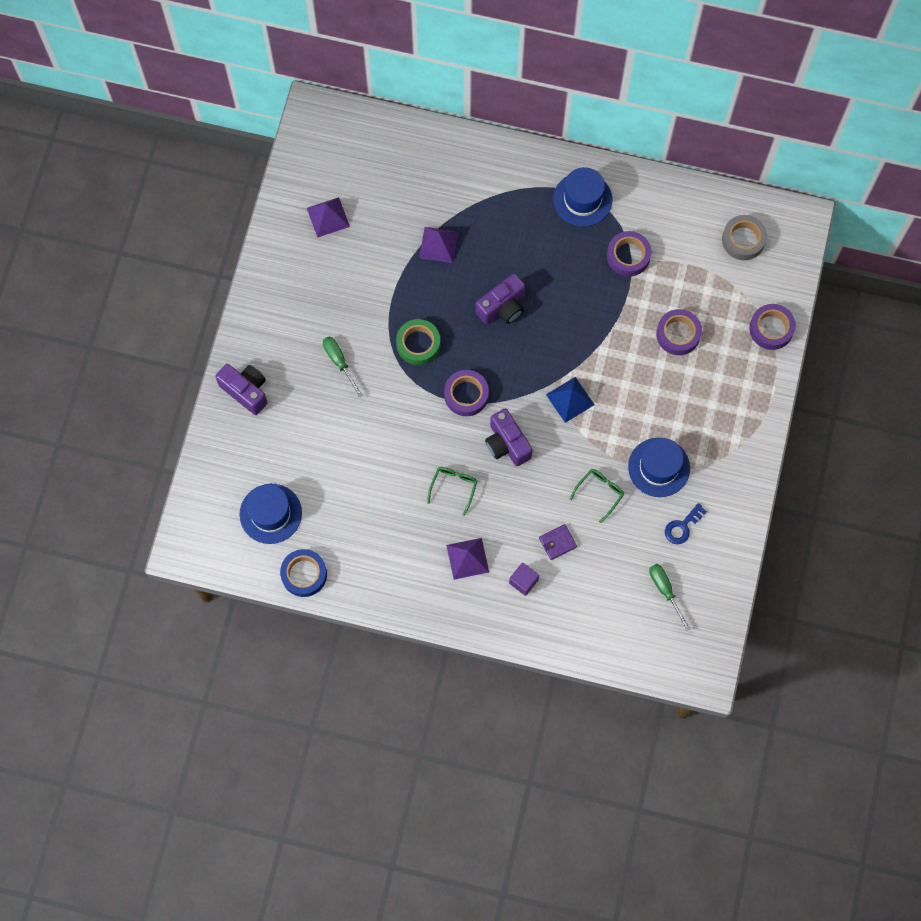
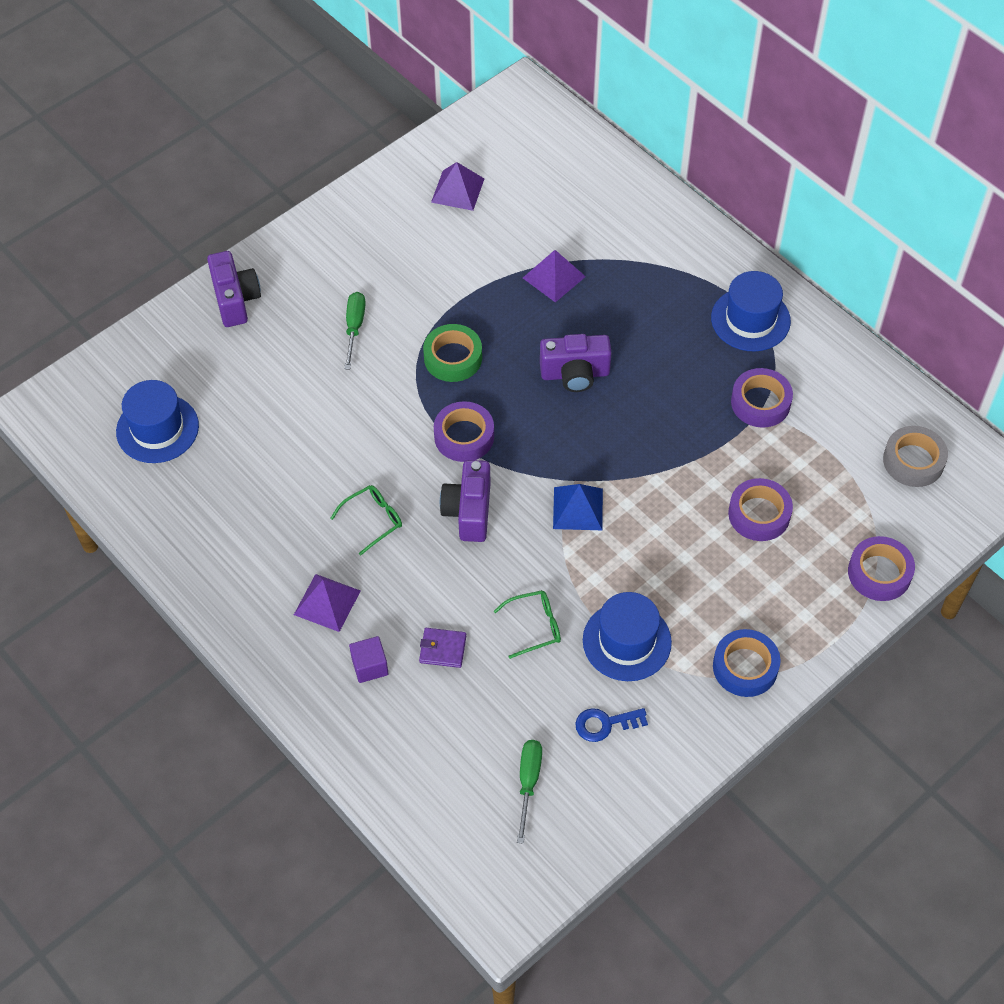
camera: 35 degrees right, 15 degrees down
(304, 574) = (139, 509): blue tape -> blue tape (745, 667)

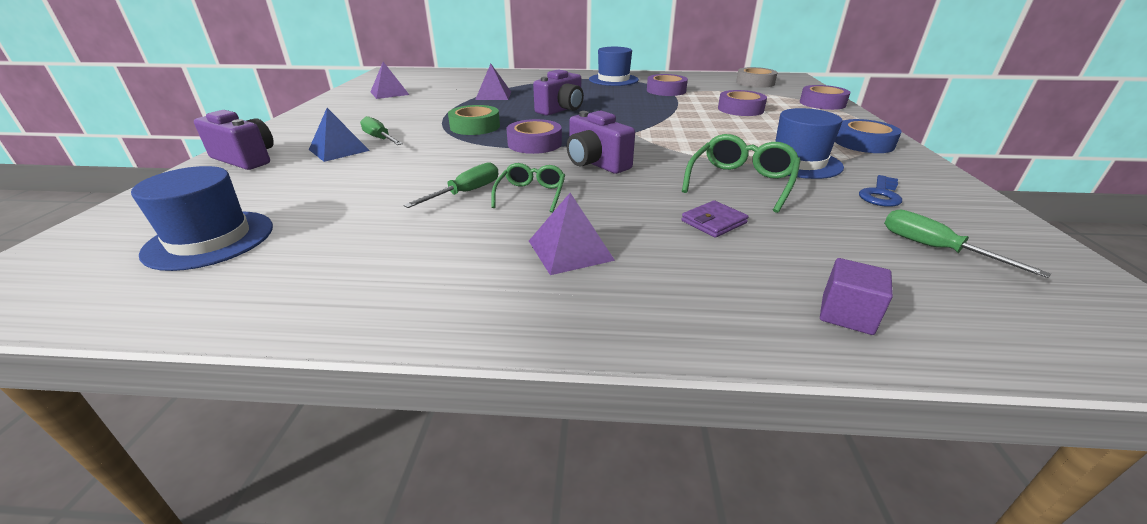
camera: 45 degrees left, 25 degrees down
(335, 482) = (466, 192): none -> green screwdriver
(370, 666) = (683, 264): purple cube -> purple cube (847, 314)
(534, 626) = (741, 182): green glasses -> green glasses, size x1.56
(578, 508) = (657, 138): blue pyramid -> blue pyramid (339, 150)

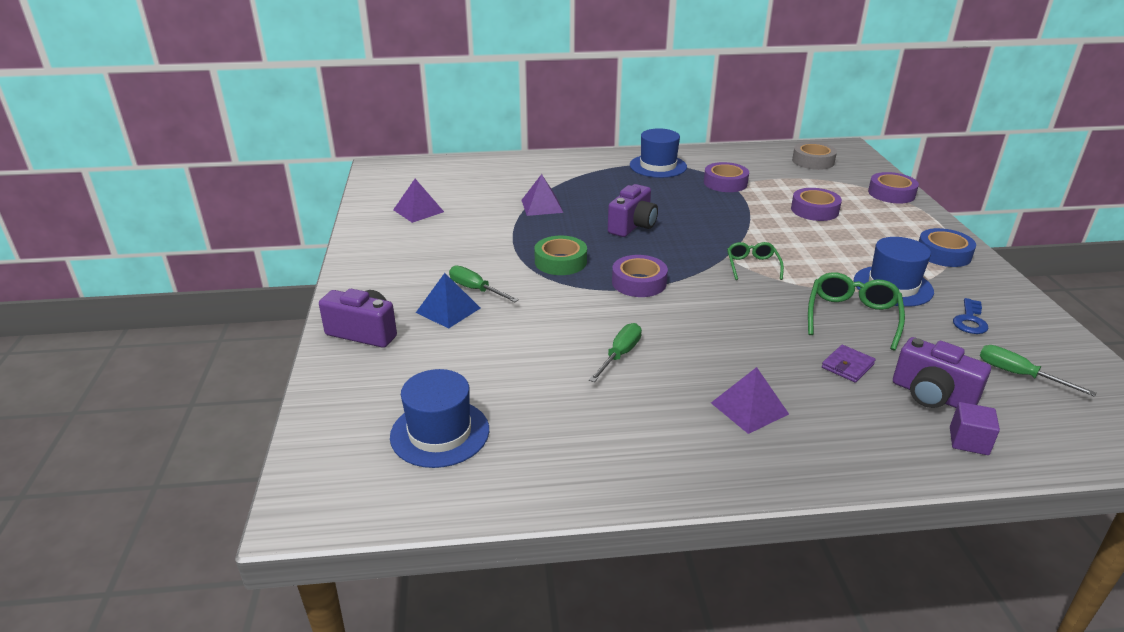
camera: 10 degrees left, 0 degrees up
(531, 194) = (679, 351): green glasses -> green glasses (752, 266)
(595, 163) = (713, 305): purple camera -> purple camera (932, 395)

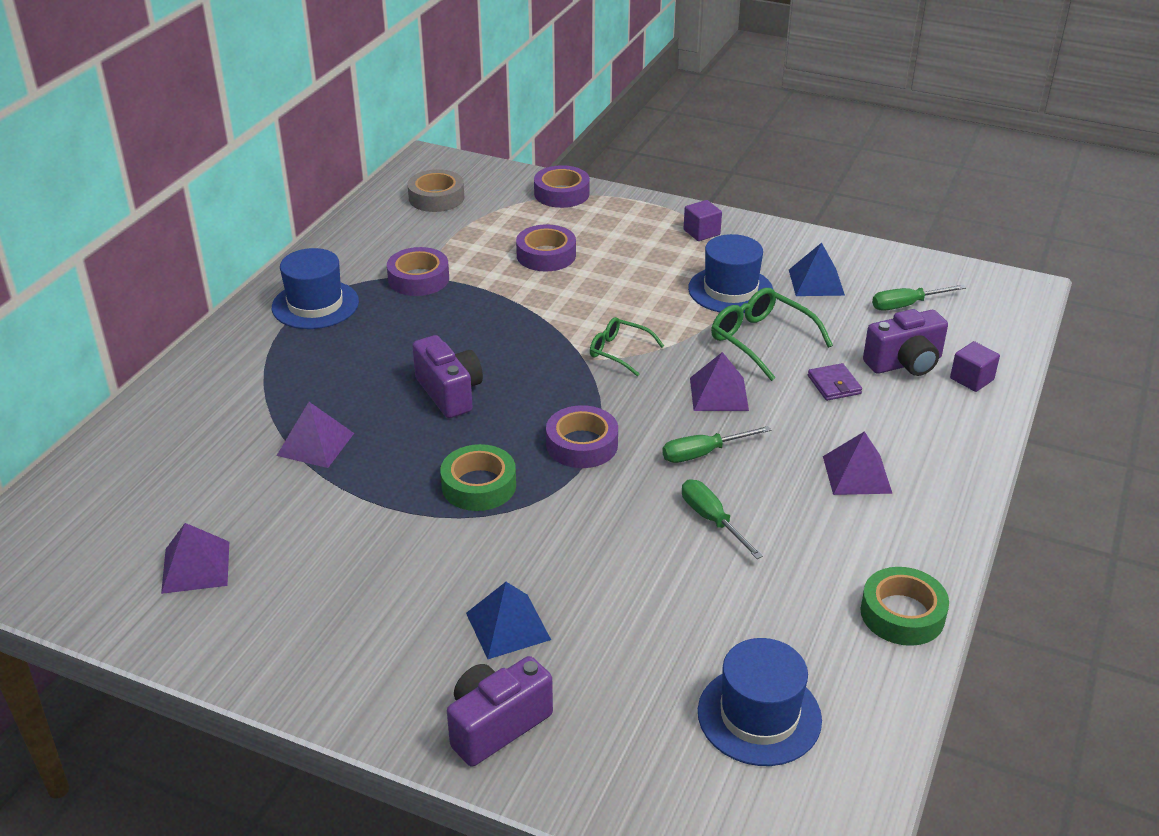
camera: 60 degrees left, 5 degrees up
(476, 289) = (479, 584): green screwdriver -> green screwdriver (703, 453)
(605, 478) = (902, 614): none -> green tape
(762, 317) = (719, 394): none -> purple pyramid
(943, 254) = (701, 232): blue tape -> purple cube
(970, 320) = (816, 282): blue key -> blue pyramid

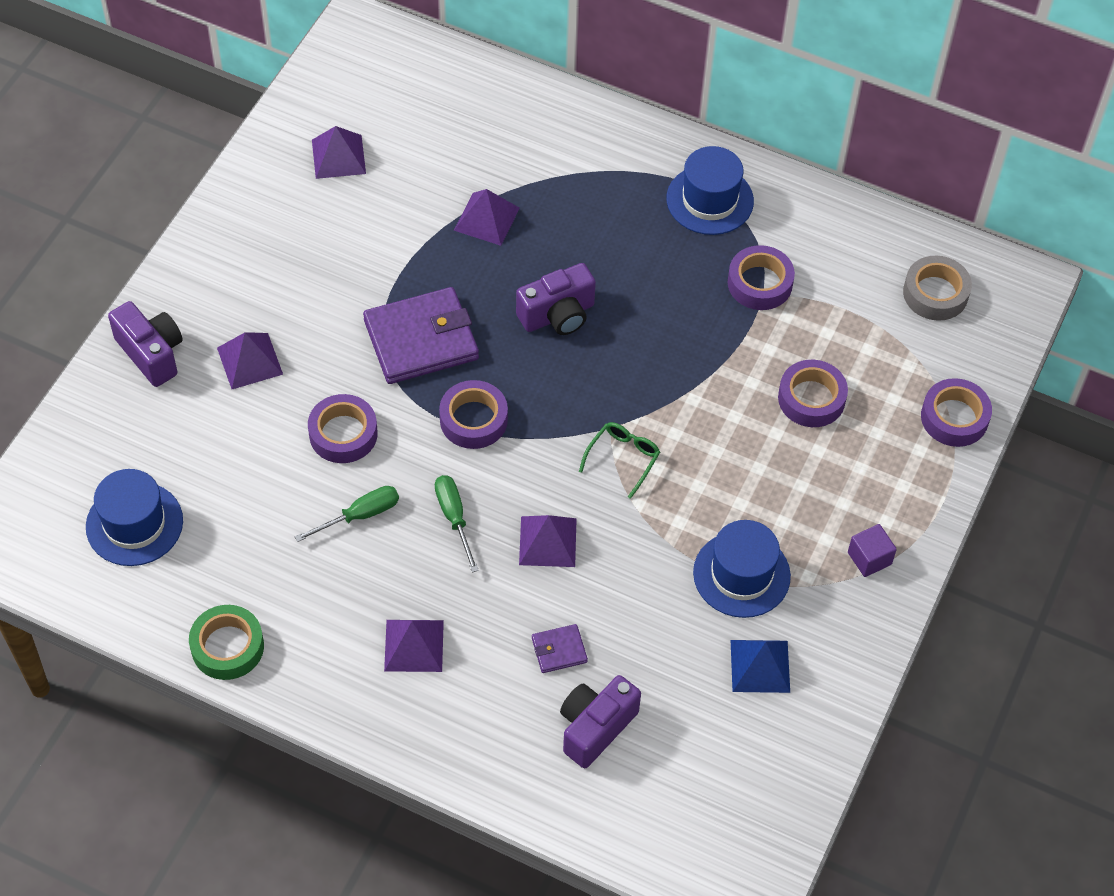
camera: 90 degrees right, 20 degrees up
(479, 485) = (421, 340): green tape -> purple wallet
(508, 626) = (250, 361): blue pyramid -> purple pyramid
(608, 539) = (343, 434): none -> purple tape
(761, 340) = (641, 592): green glasses -> none
(905, 363) = (595, 727): purple camera -> purple camera turned 60 degrees clockwise
(906, 305) = (711, 754): green screwdriver -> none
(971, 379) = (564, 789): purple cube -> none

